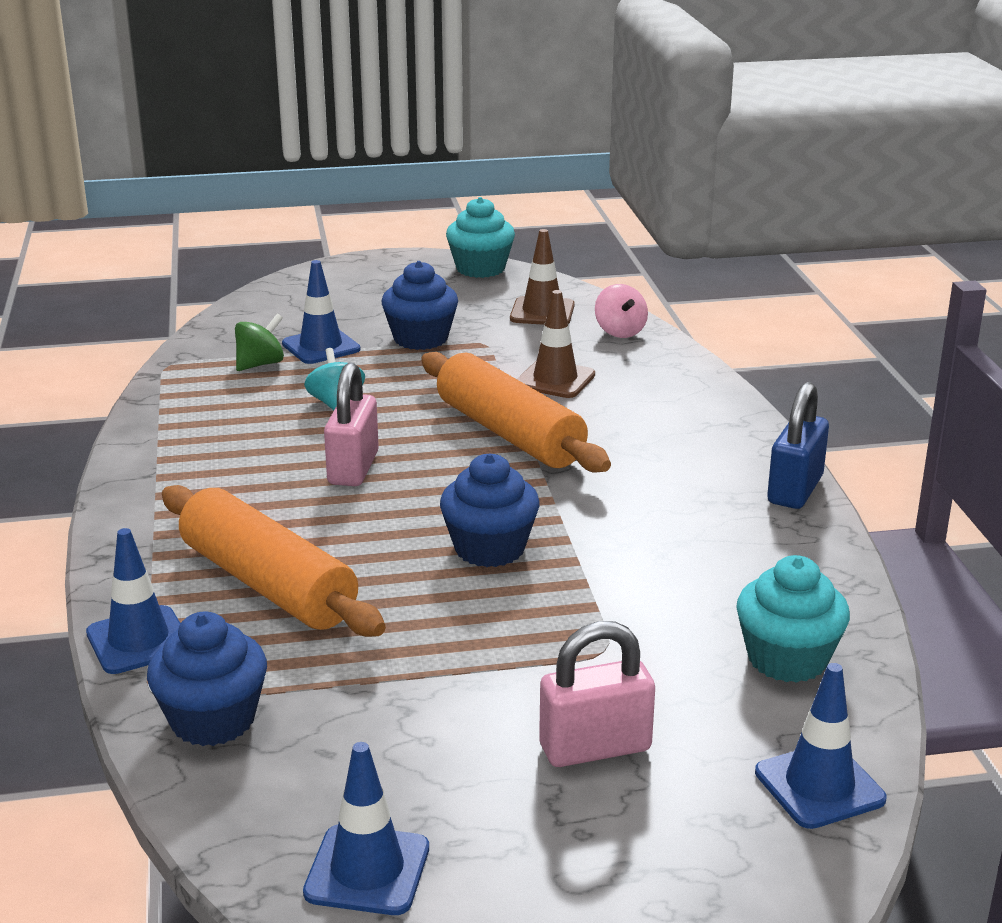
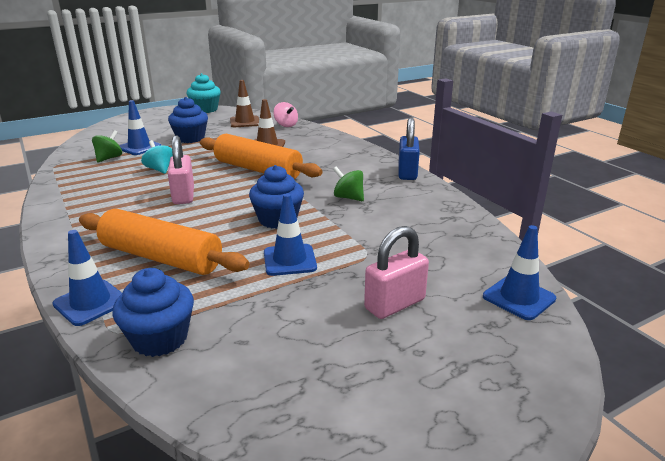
camera: 20 degrees left, 0 degrees up
(367, 870) = (306, 407): blue traffic cone -> blue traffic cone (289, 260)
(643, 526) = (348, 197): none -> green spinning top
(787, 659) = (458, 242): turquoise cupcake -> none

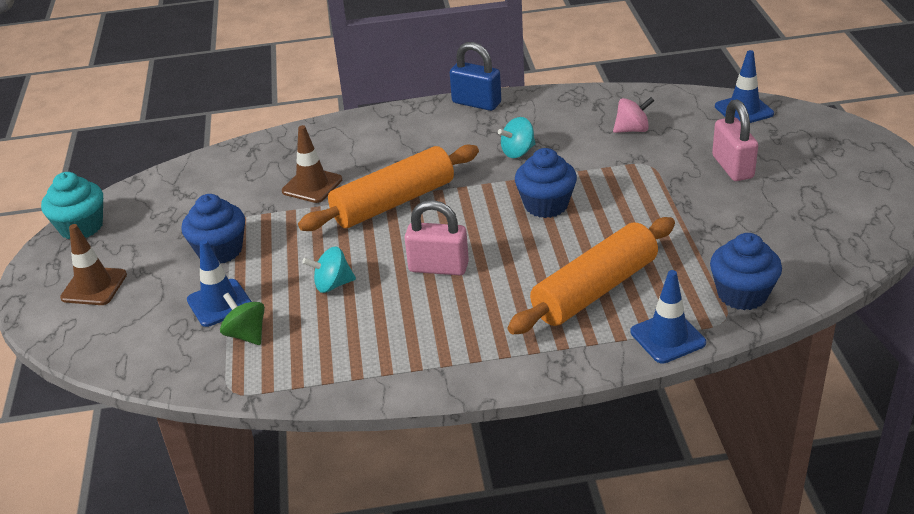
camera: 65 degrees left, 10 degrees up
(245, 122) = (188, 193): brown traffic cone -> brown traffic cone (94, 286)
(286, 125) = (237, 159): pink spinning top -> pink spinning top (632, 130)
(289, 260) = (637, 209): blue traffic cone -> none
(348, 197) = (518, 152): green spinning top -> turquoise spinning top

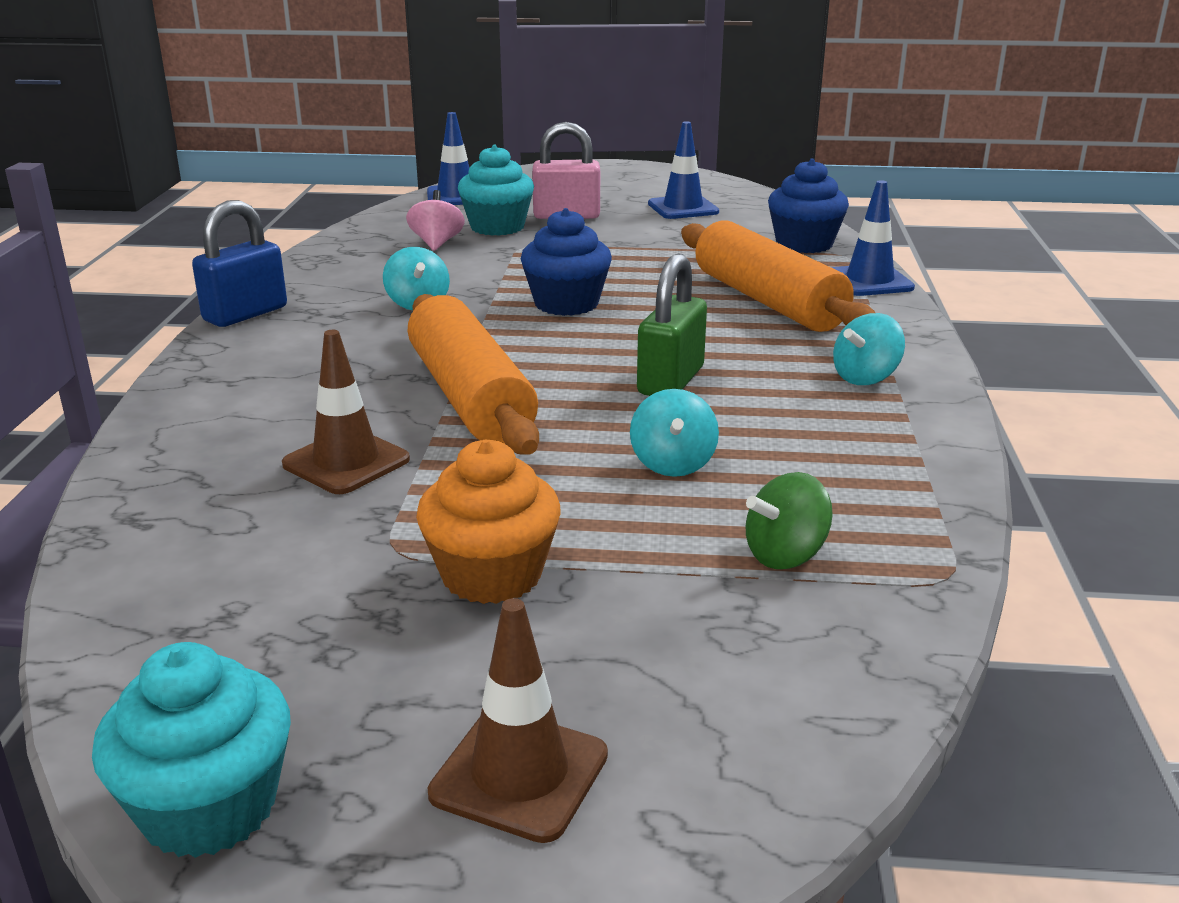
camera: 80 degrees left, 10 degrees down
(219, 303) = (675, 582): blue traffic cone -> blue traffic cone (683, 208)
(220, 250) = (492, 575): blue cupcake -> orange cupcake
(438, 267) = (670, 381): pink padlock -> green padlock
(472, 347) = (865, 378): none -> turquoise spinning top
(683, 144) = (497, 227): none -> turquoise cupcake

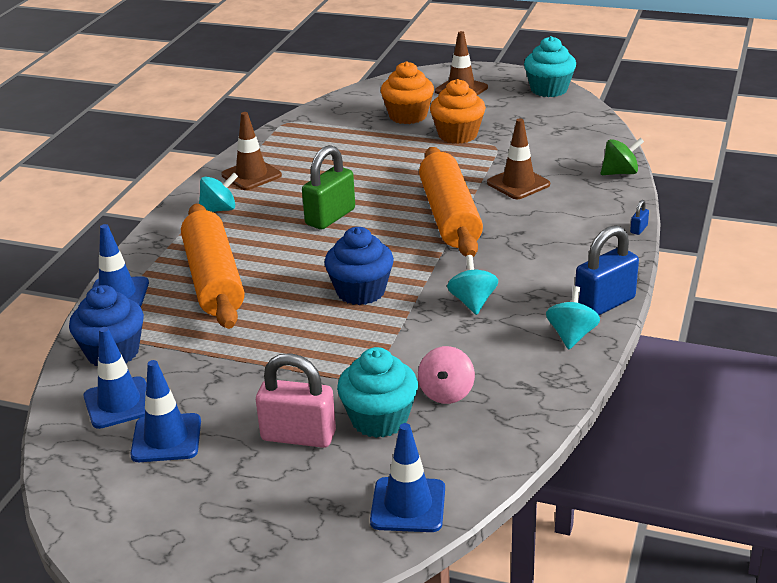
camera: 165 degrees left, 5 degrees up
(147, 401) = (638, 229): none -> blue padlock
(645, 630) = (408, 116): none -> orange cupcake
(672, 464) = (361, 170): turquoise spinning top -> turquoise spinning top (571, 335)
(751, 220) = (119, 403): none -> blue traffic cone
(785, 555) = (340, 133): green spinning top -> green spinning top (620, 173)
(879, 437) = (251, 175): none -> brown traffic cone

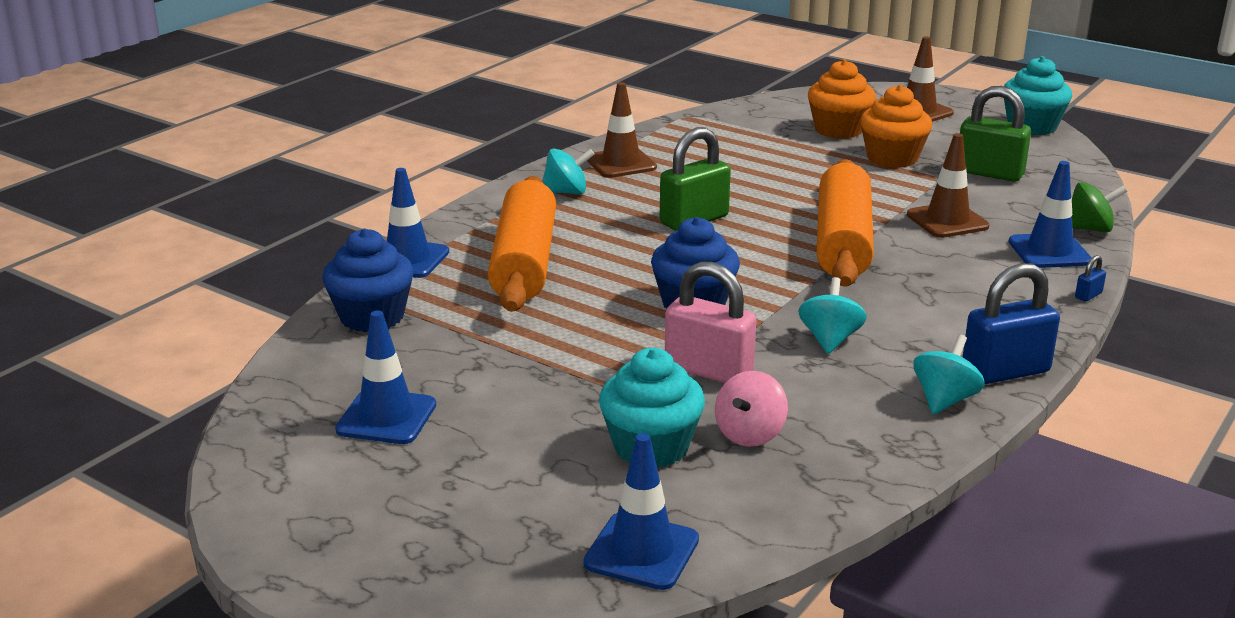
camera: 15 degrees right, 5 degrees down
(119, 403) = (352, 370): blue traffic cone -> blue traffic cone (1049, 251)
(298, 436) = (542, 446): pink padlock -> pink padlock (708, 370)
(533, 136) = (989, 173): none -> green padlock

